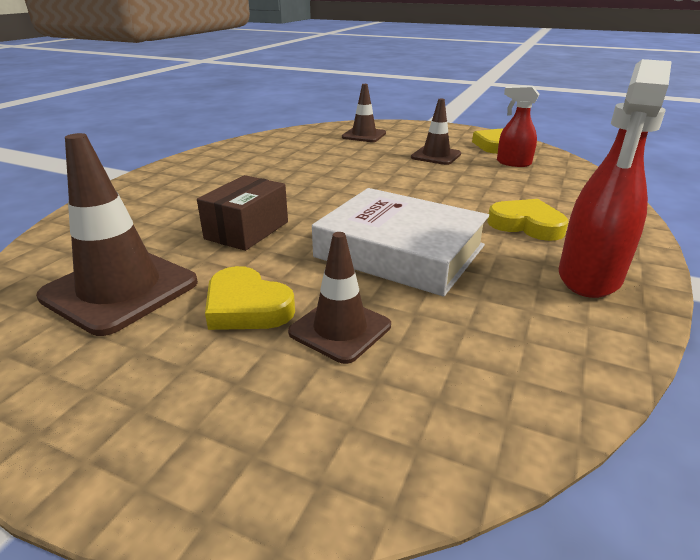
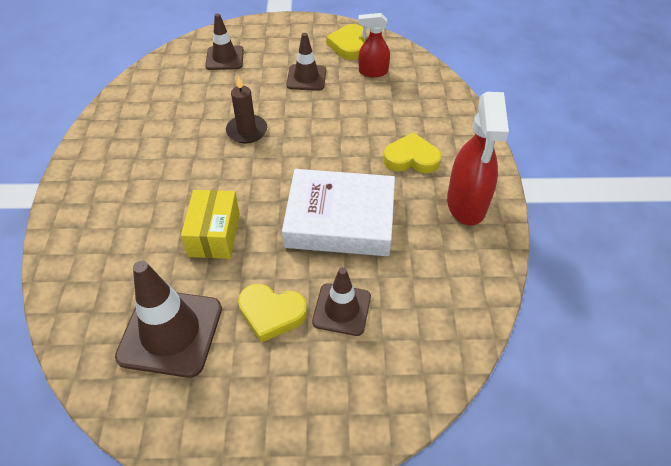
camera: 25 degrees left, 20 degrees up
(247, 230) = (214, 234): brown box -> yellow box
(347, 174) = (247, 131): none -> brown candle

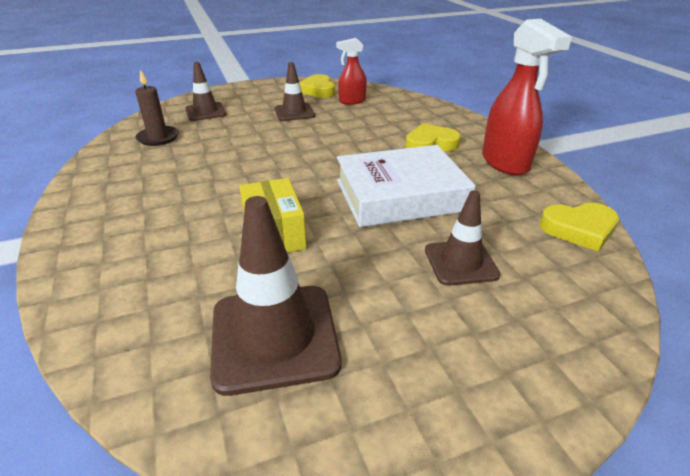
camera: 20 degrees left, 15 degrees down
(247, 131) = (259, 152): brown candle -> brown candle (158, 138)
(271, 313) = (387, 285): yellow heart -> yellow heart (579, 229)

